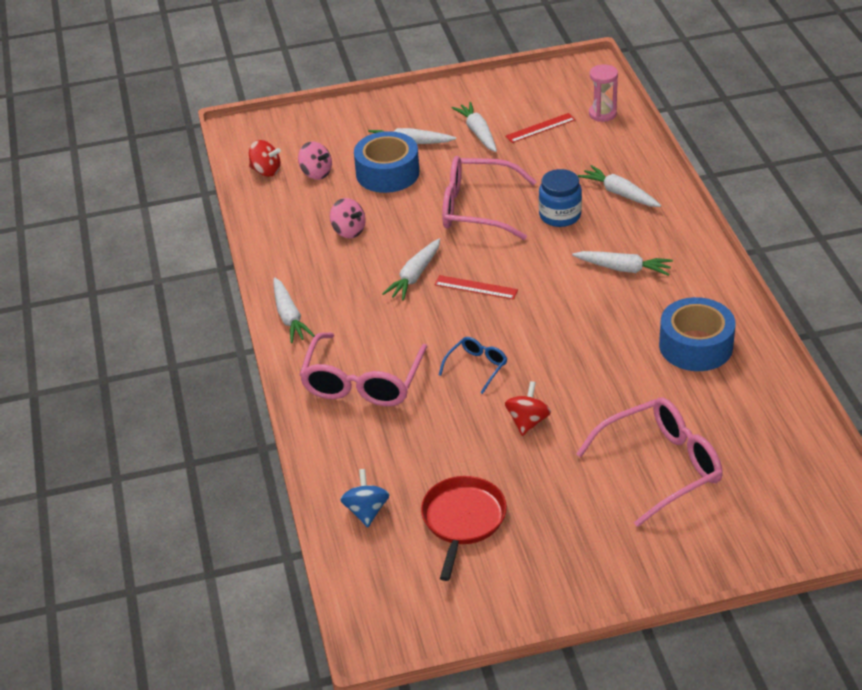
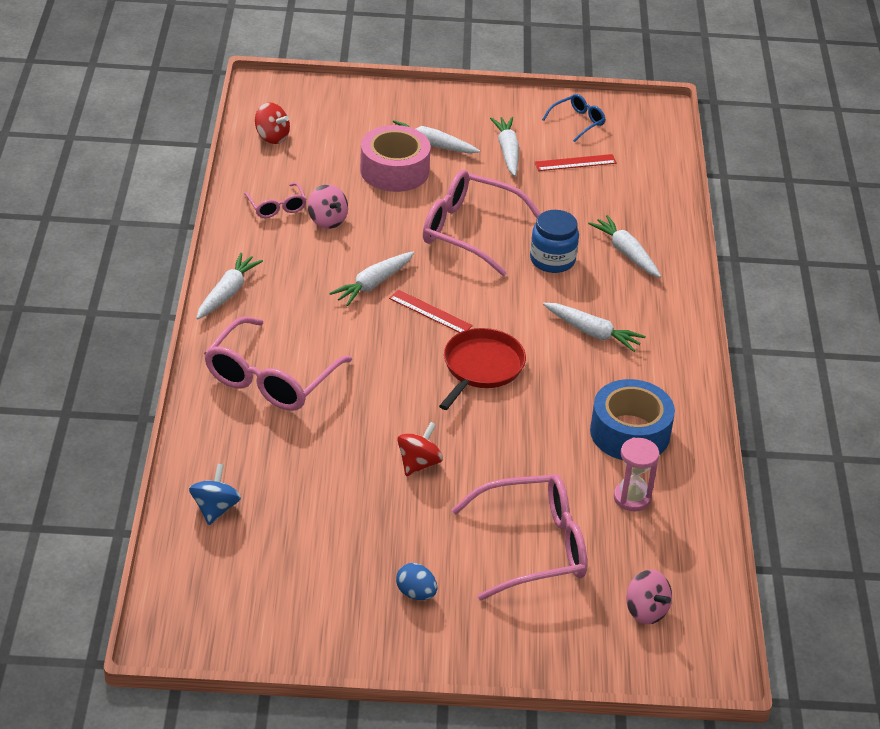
camera: 10 degrees right, 0 degrees up
(289, 317) = (227, 293): white carrot -> white carrot turned 150 degrees counterclockwise
(298, 230) = (277, 207): none -> pink glasses
(316, 173) = (321, 152): pink spinning top -> pink spinning top (646, 611)
(387, 173) = (394, 170): blue tape -> pink tape
(463, 520) = (307, 544): red pan -> red pan (481, 367)
(477, 367) = (393, 394): blue glasses -> blue glasses (578, 122)
(578, 536) = (416, 593): none -> blue egg
(602, 114) = (648, 164): pink hourglass -> pink hourglass (632, 498)

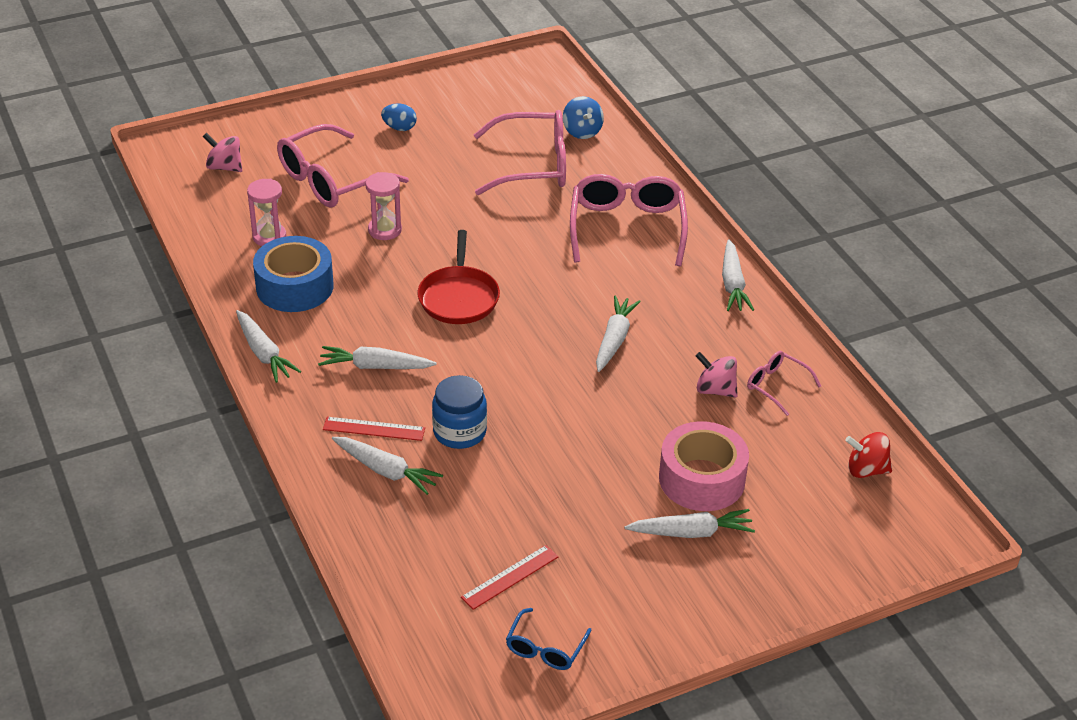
camera: 155 degrees right, 0 degrees up
(419, 463) = (457, 206): red spinning top -> none
(430, 312) = (541, 331): red ruler -> red ruler (374, 429)
(469, 231) = (567, 433): pink glasses -> pink glasses (533, 165)
(507, 151) = (599, 560): white carrot -> white carrot (264, 353)
(510, 463) = (384, 230): none -> pink hourglass

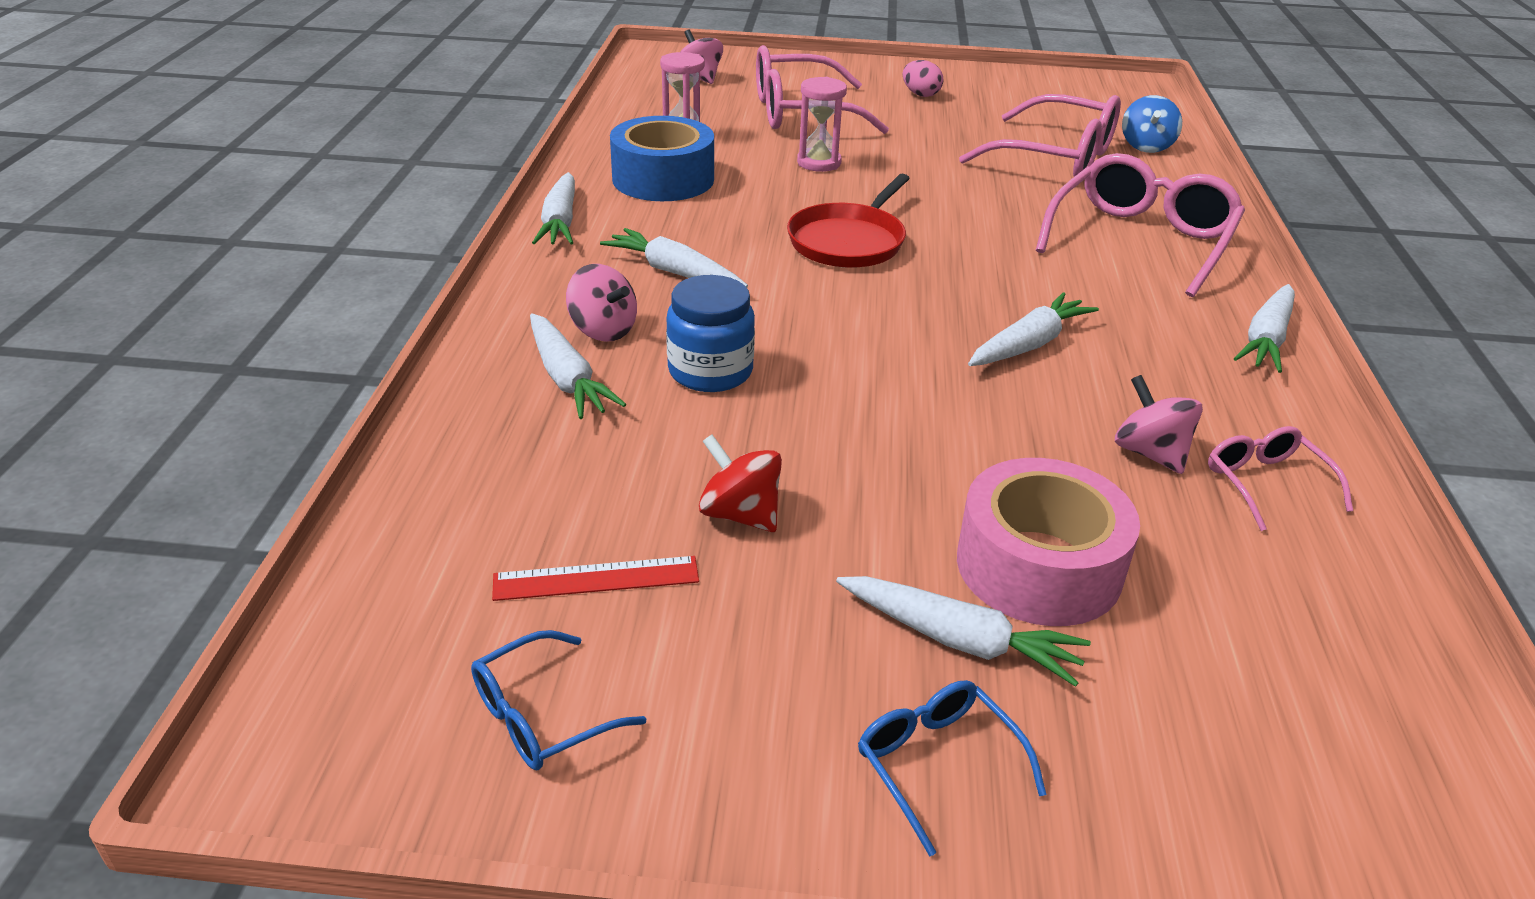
camera: 30 degrees right, 5 degrees down
(374, 429) = (603, 330): red ruler -> pink spinning top
(399, 128) = (920, 94): blue egg -> pink egg
(718, 591) = (937, 764): none -> blue glasses
(866, 470) = (1383, 675): red spinning top -> red spinning top (740, 514)

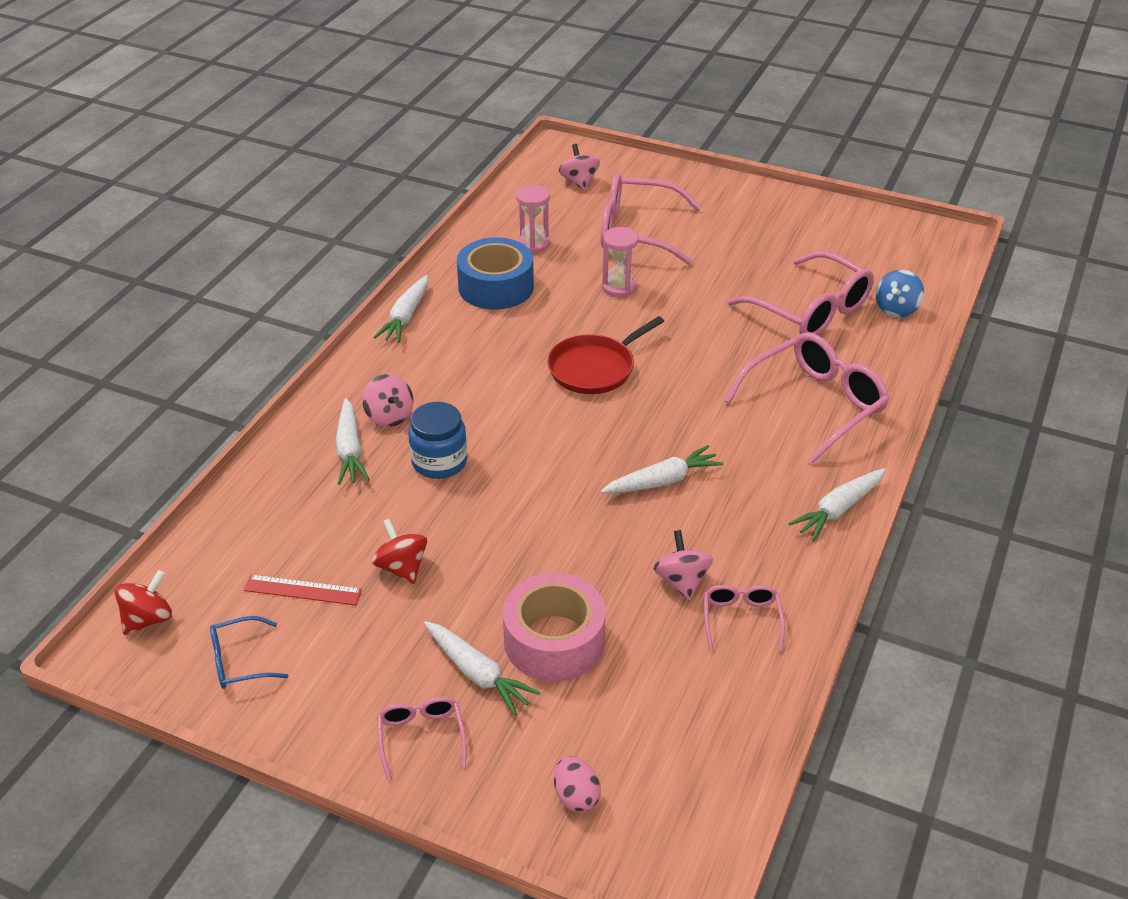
camera: 20 degrees right, 5 degrees up
(331, 684) = (148, 619): none -> red spinning top
(674, 272) = (459, 375): white carrot -> none
(920, 94) = (747, 224): pink egg -> pink egg (576, 796)
(937, 764) = (421, 737): blue glasses -> pink glasses

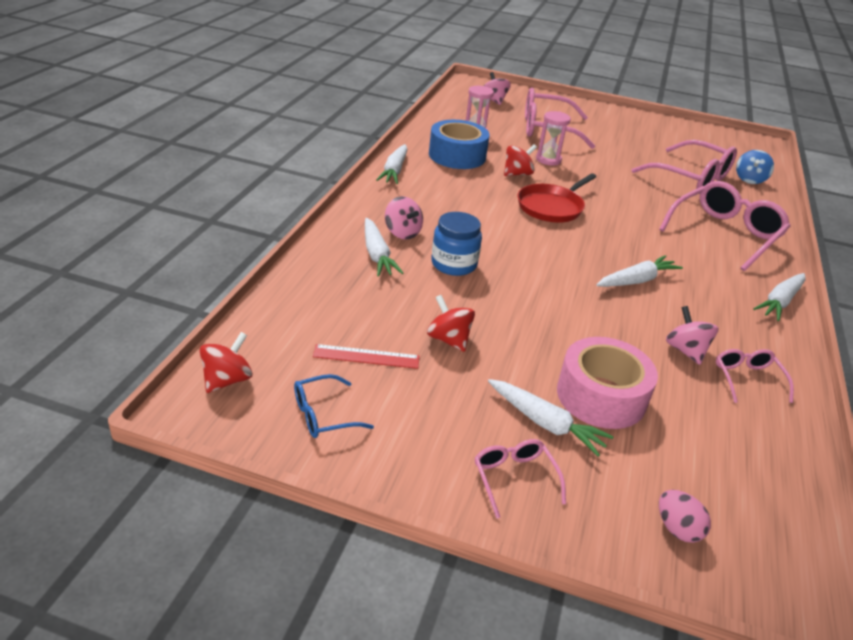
camera: 10 degrees left, 5 degrees down
(567, 314) = (517, 174): none -> red spinning top

